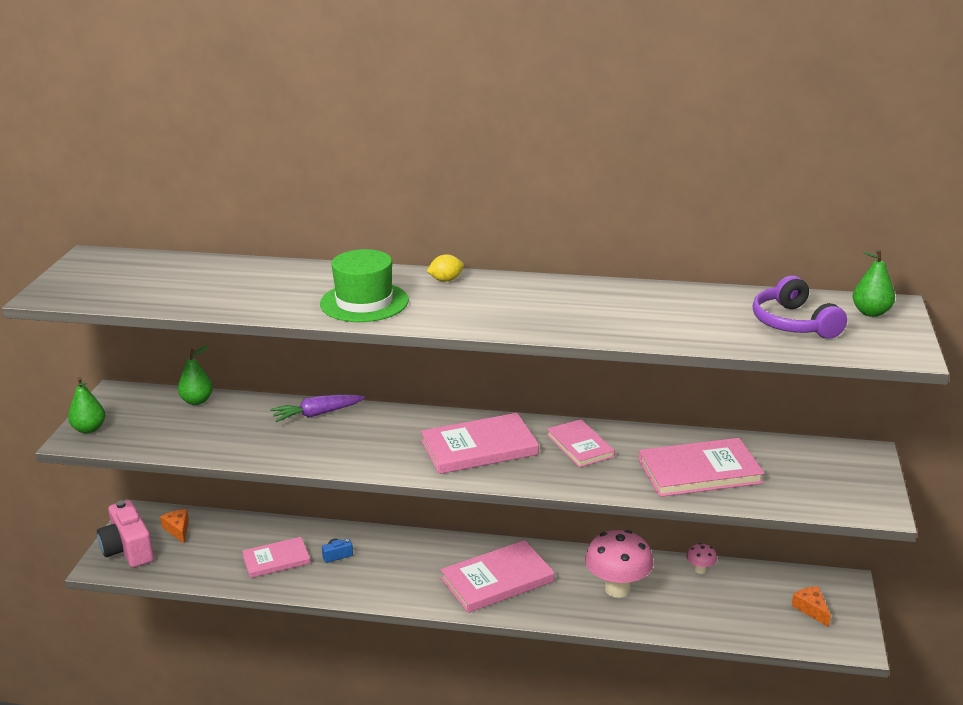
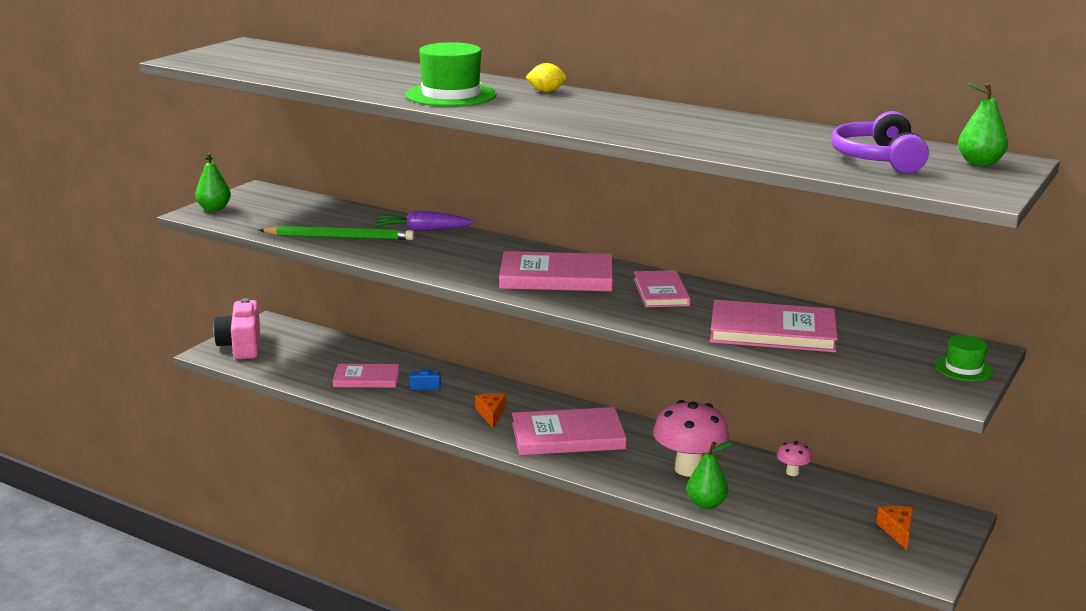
camera: 20 degrees right, 5 degrees down
(178, 529) = (295, 340): orange cheese -> orange cheese (491, 414)
(197, 401) = (323, 205): green pear -> green pear (706, 504)
(244, 441) = (340, 237): none -> green pencil
(866, 477) = (963, 368): none -> green hat

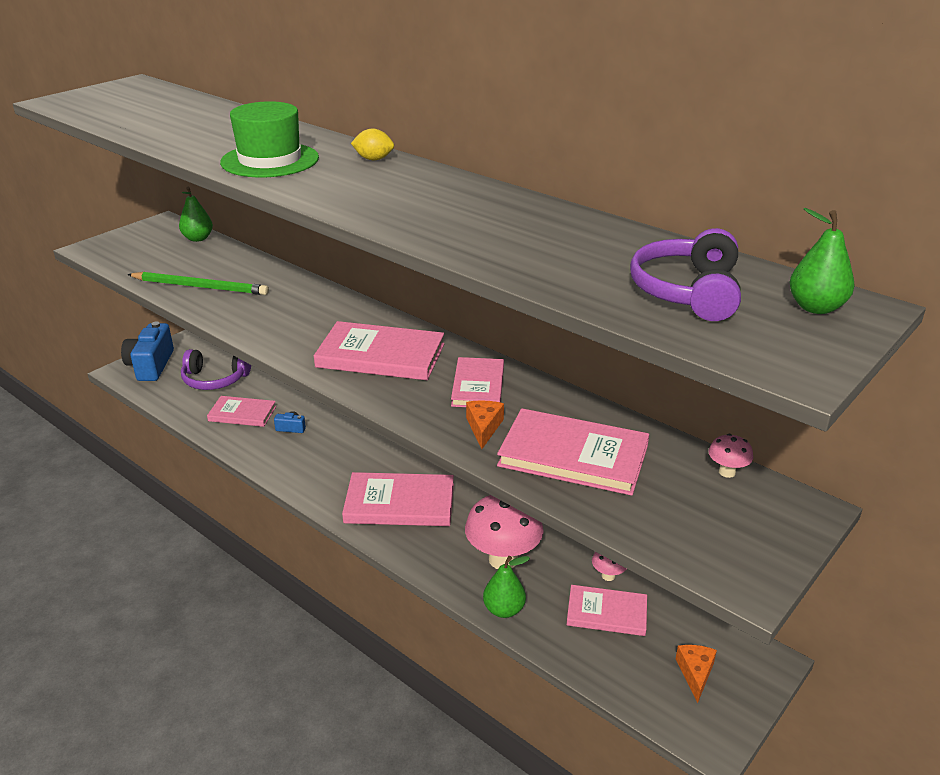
camera: 10 degrees right, 10 degrees up
(214, 209) = (109, 244): green pear -> green pear (198, 238)
(241, 346) = (151, 365): pink camera -> blue camera
(320, 353) = (215, 379): none -> purple headphones
(422, 230) = (283, 283): purple carrot -> none
(491, 414) = (337, 468): orange cheese -> orange cheese (484, 427)
(802, 498) = (606, 613): none -> pink book
(907, 333) = (727, 472): none -> pink mushroom
(963, 368) = (774, 537): green hat -> none

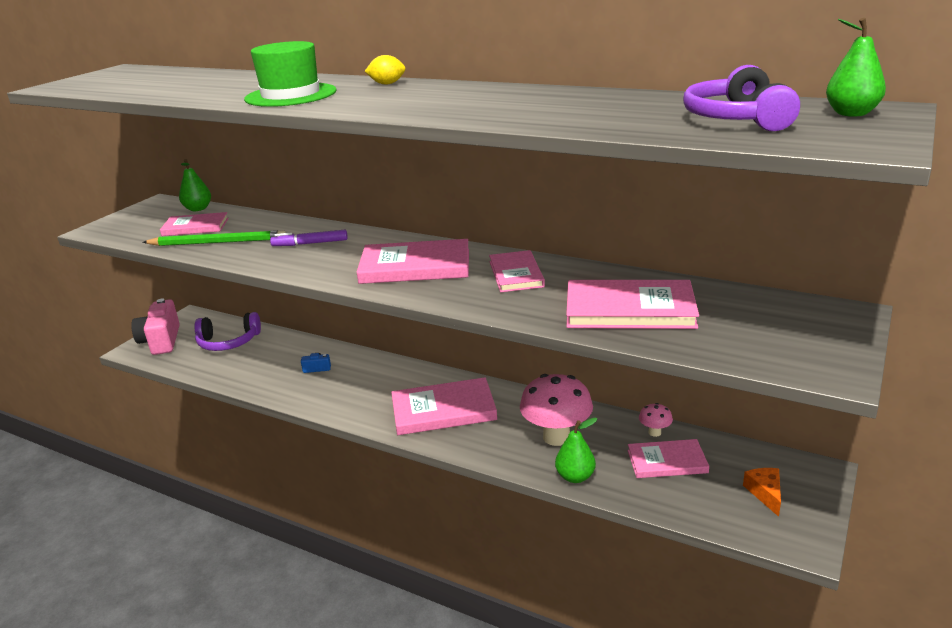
camera: 10 degrees left, 5 degrees down
(151, 365) = (161, 341): blue camera -> pink camera
(242, 414) = (265, 364): pink book -> pink book (195, 227)
(289, 305) = (310, 243): none -> purple marker
(484, 427) = (538, 302): orange cheese -> none
(727, 472) = (767, 299): pink mushroom -> none

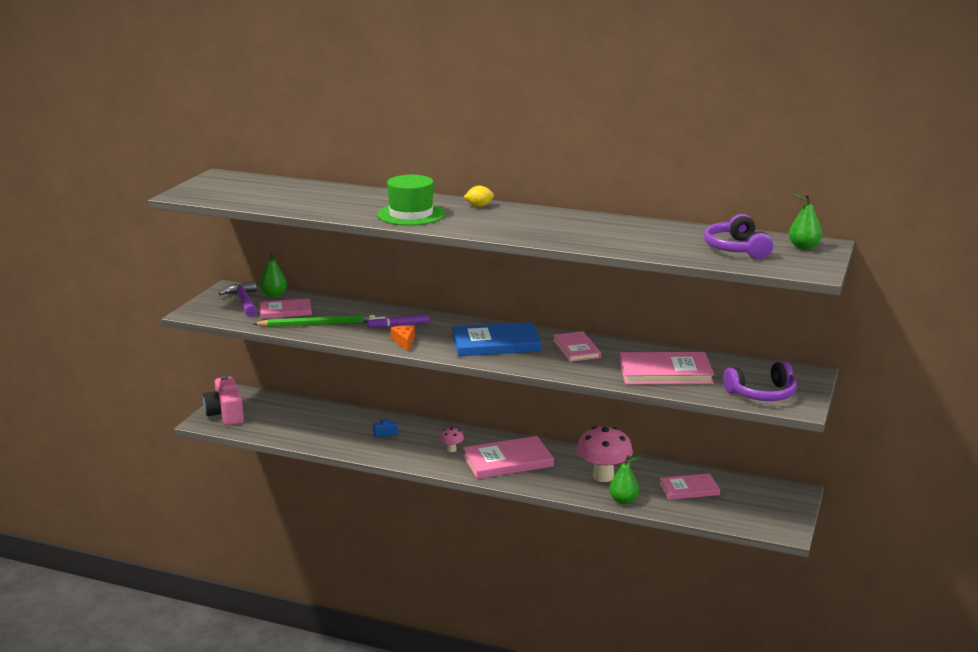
camera: 10 degrees left, 5 degrees down
(159, 217) = (243, 302): none -> purple hammer
(228, 342) = (291, 414): purple headphones -> purple headphones (762, 394)
(415, 266) = (496, 343): pink book -> blue book
(654, 432) = (677, 471): pink mushroom -> pink mushroom (451, 449)
(765, 493) = (760, 505): orange cheese -> orange cheese (404, 342)

